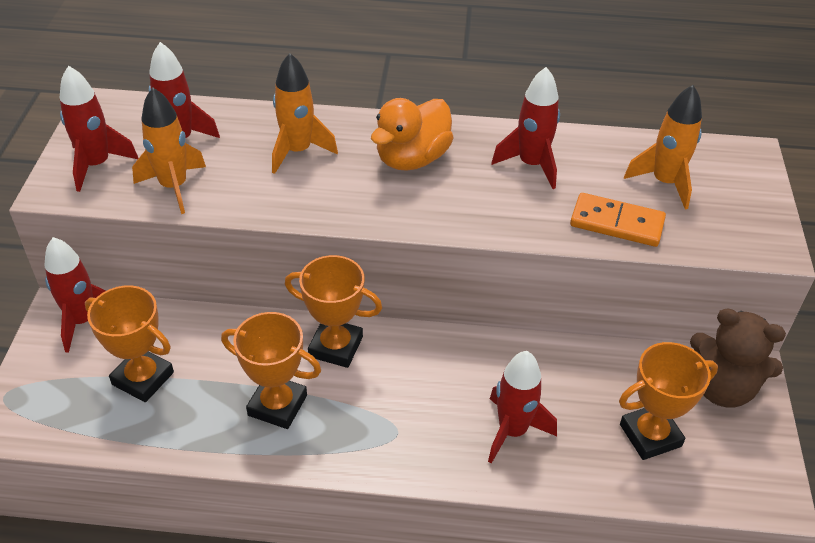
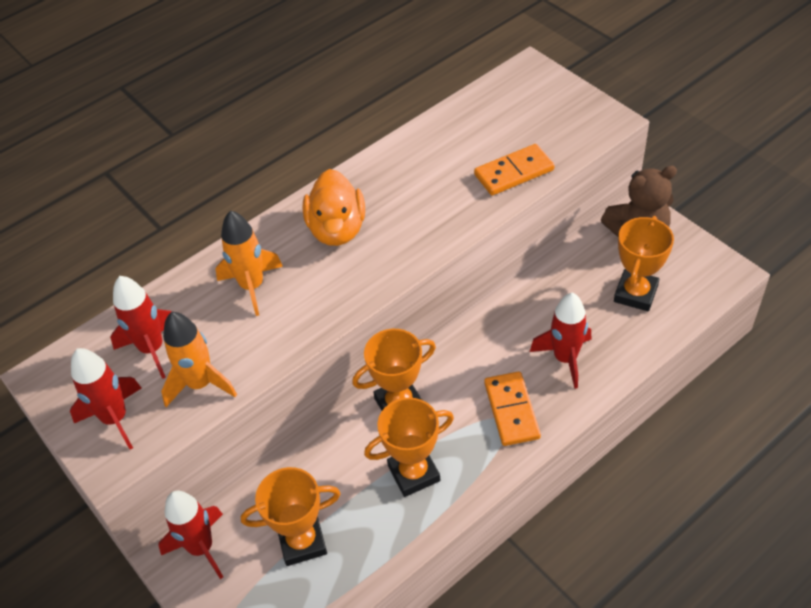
camera: 40 degrees left, 5 degrees up
(413, 430) = (512, 410): none -> orange domino
(531, 165) = (416, 173): red rocket -> none
(664, 182) = (507, 124): orange rocket -> none

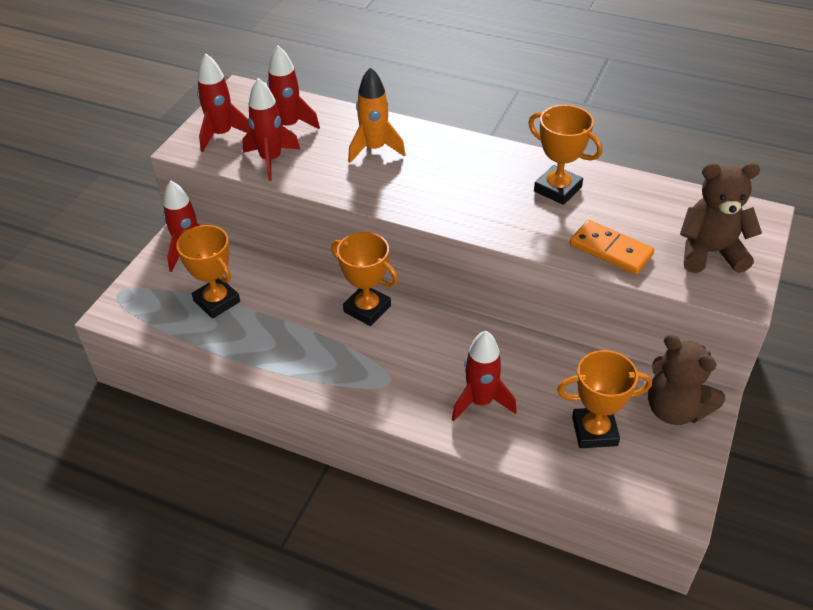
camera: 60 degrees right, 5 degrees down
(200, 384) = (271, 160): orange rocket -> red rocket
(337, 229) = (462, 170): orange duck -> none
(414, 473) = (306, 342): orange trophy -> orange trophy (557, 189)
(512, 410) = (402, 383): orange domino -> none
(554, 115) = (710, 253): none -> brown teddy bear

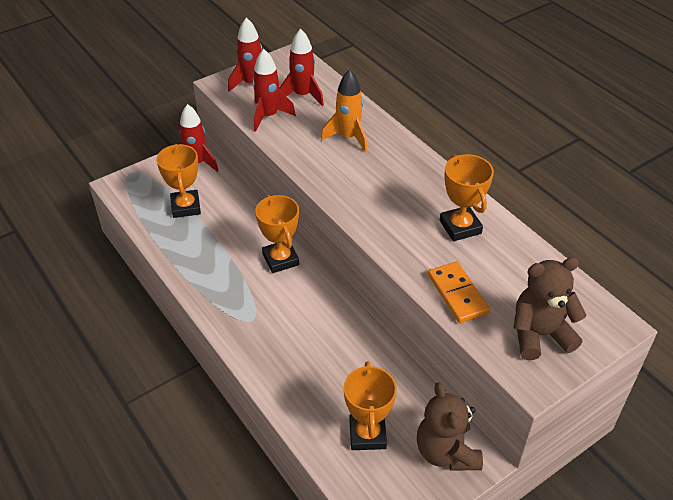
camera: 30 degrees right, 0 degrees up
(480, 401) = (302, 368): red rocket -> none
(594, 431) = (367, 434): orange trophy -> orange trophy turned 60 degrees clockwise
(710, 253) = (539, 335): brown teddy bear -> brown teddy bear turned 45 degrees counterclockwise

